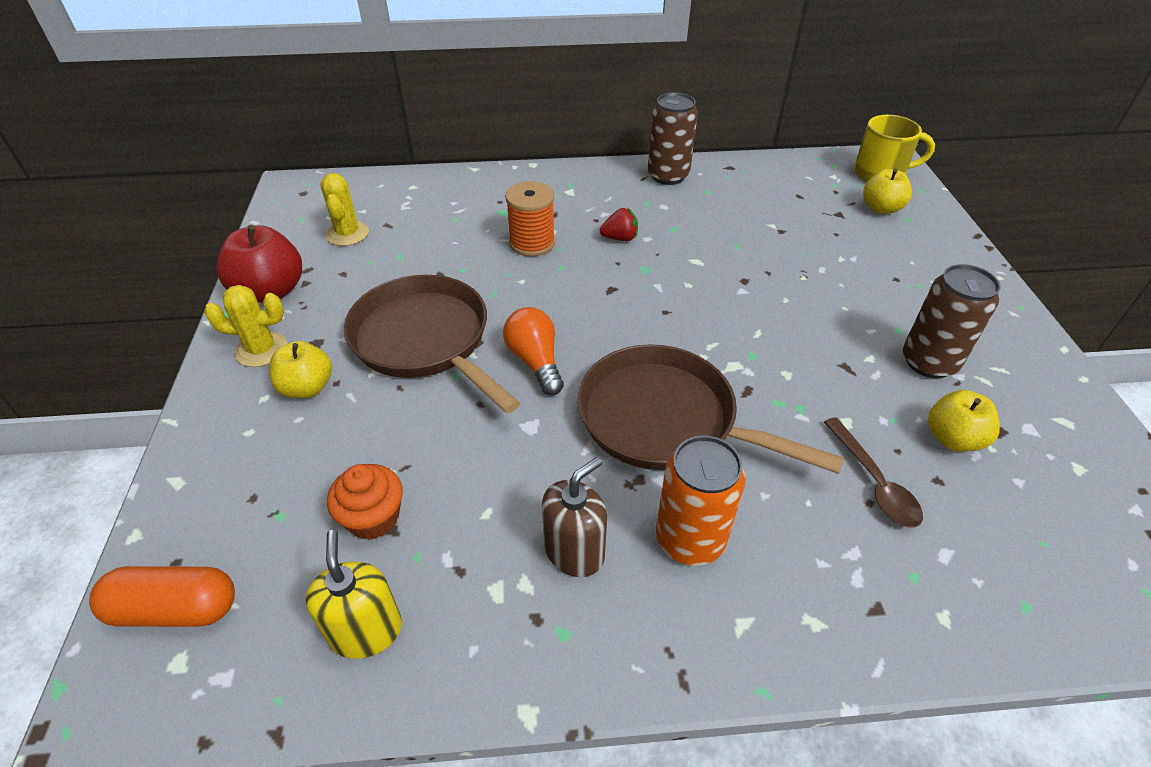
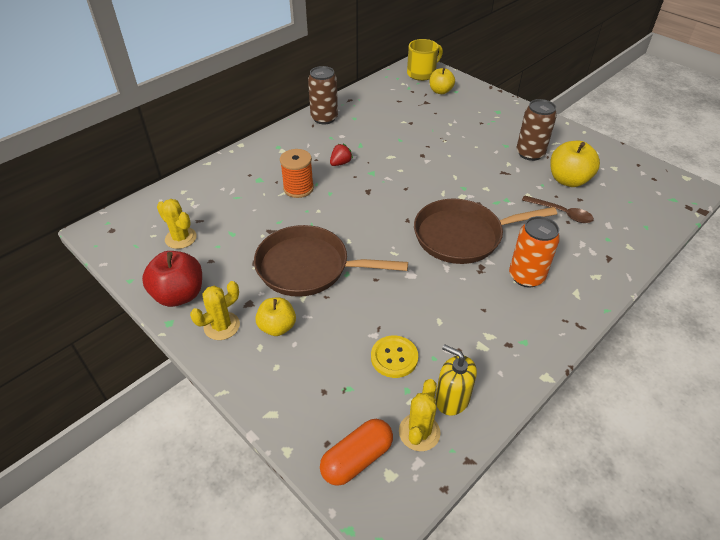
camera: 40 degrees left, 0 degrees up
(275, 639) = (419, 432): none -> yellow cactus
(373, 518) = (394, 357): orange cupcake -> yellow button
(535, 362) = (376, 245): orange light bulb -> none
(574, 551) = (492, 310): brown soap dispenser -> none
(953, 438) = (568, 180): yellow apple -> yellow apple, size x1.50

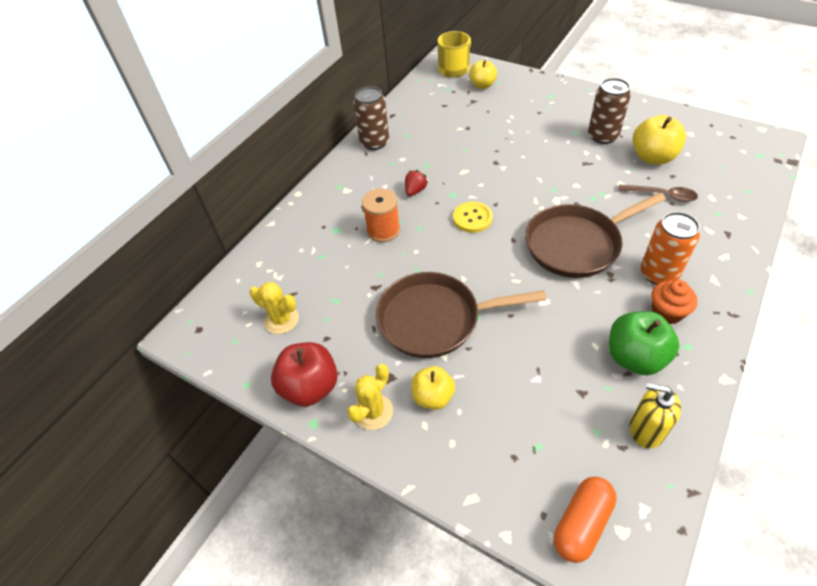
camera: 10 degrees left, 5 degrees up
(394, 357) = (568, 399): yellow button -> yellow button (472, 218)
(419, 432) = (630, 475): yellow cactus -> none
(470, 339) = (635, 357): none -> green apple
(518, 309) = (667, 312): none -> orange cupcake

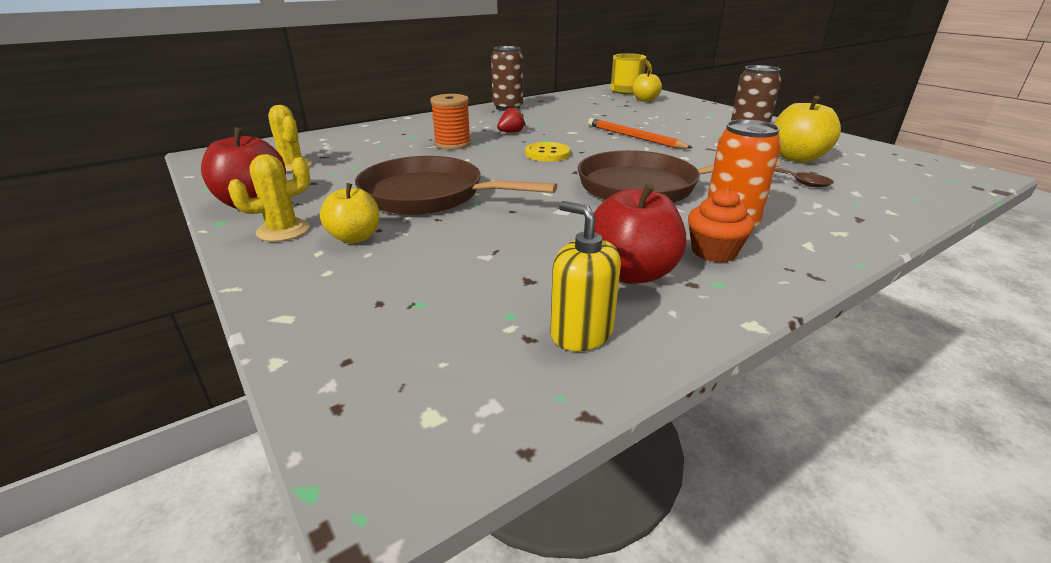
camera: 20 degrees right, 20 degrees down
(519, 163) = (634, 137): none -> orange pencil
(582, 523) = (384, 387): orange capsule -> none
(635, 357) = (631, 273): green apple -> red apple

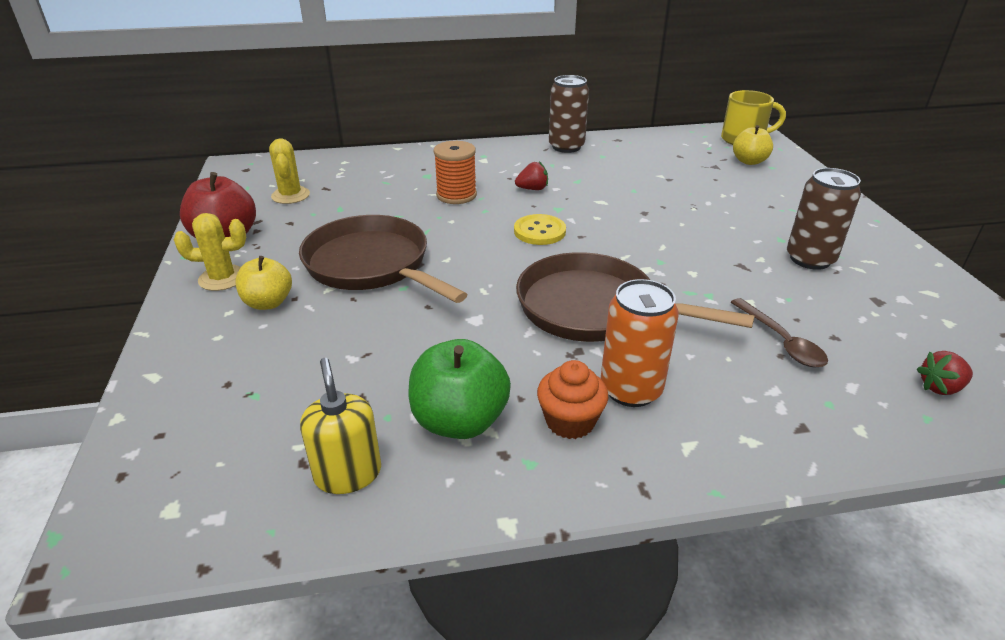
camera: 25 degrees right, 5 degrees up
(631, 273) = (459, 421): red apple -> green apple
(634, 137) = (665, 225): orange pencil -> none
(797, 158) = (841, 308): yellow apple -> none
(900, 183) = (940, 387): none -> red strawberry

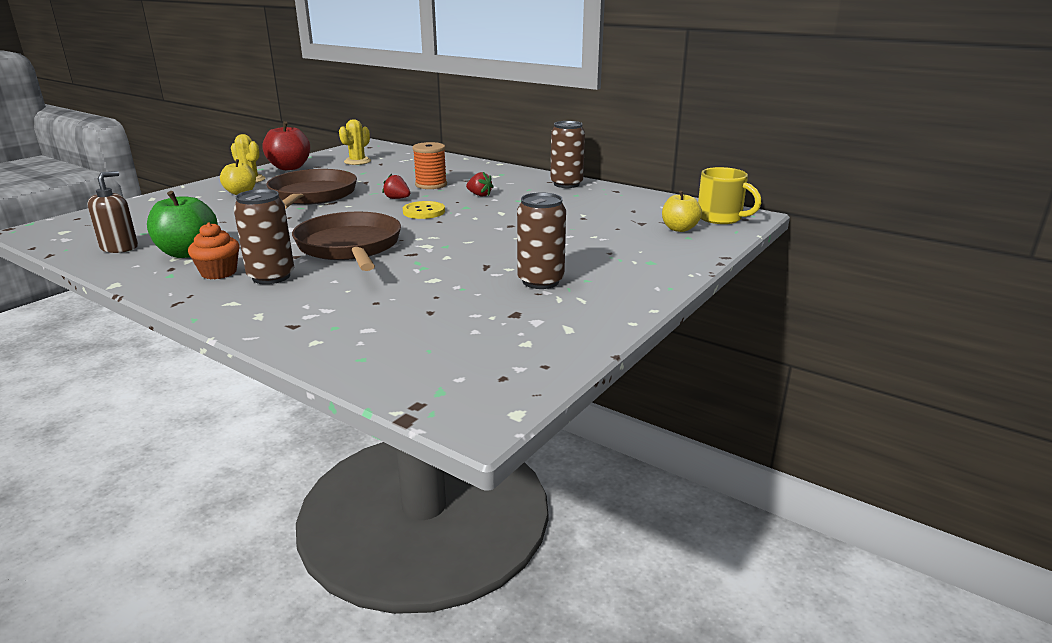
camera: 45 degrees right, 10 degrees down
(348, 473) = (119, 247): yellow soap dispenser -> brown soap dispenser
(631, 389) = (271, 277): orange can -> brown can
(781, 341) = (394, 298): brown spoon -> none
(940, 387) = (411, 356): red strawberry -> red strawberry (397, 198)

